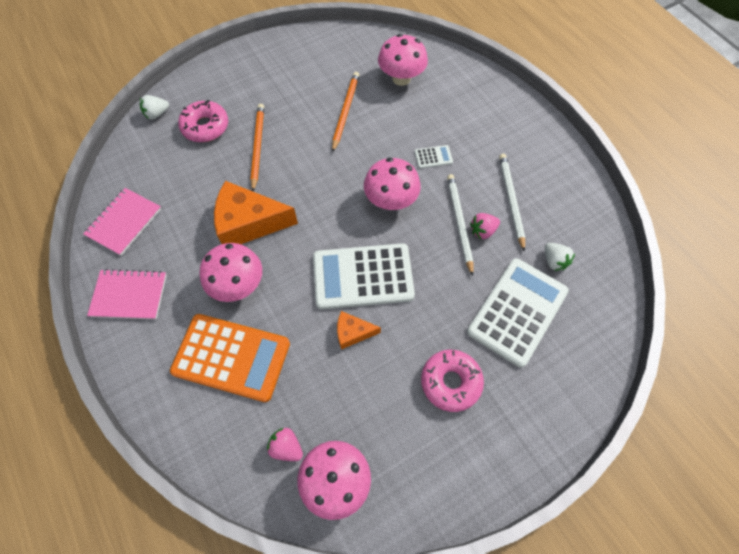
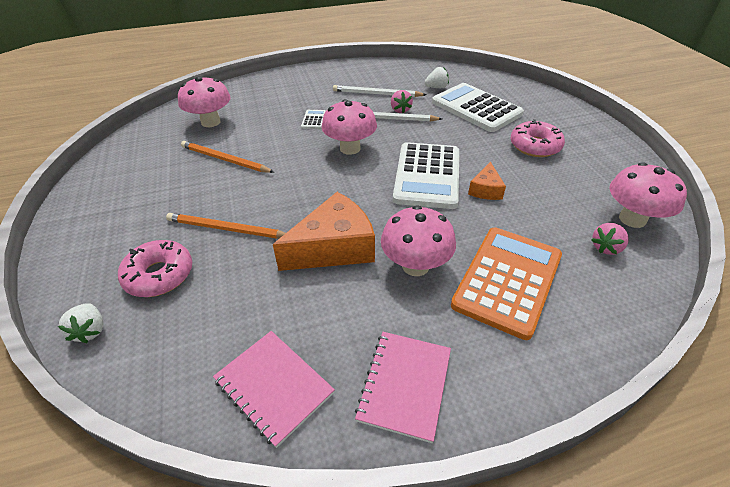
camera: 75 degrees left, 20 degrees down
(249, 223) = (334, 248): orange cheese -> orange cheese turned 135 degrees counterclockwise

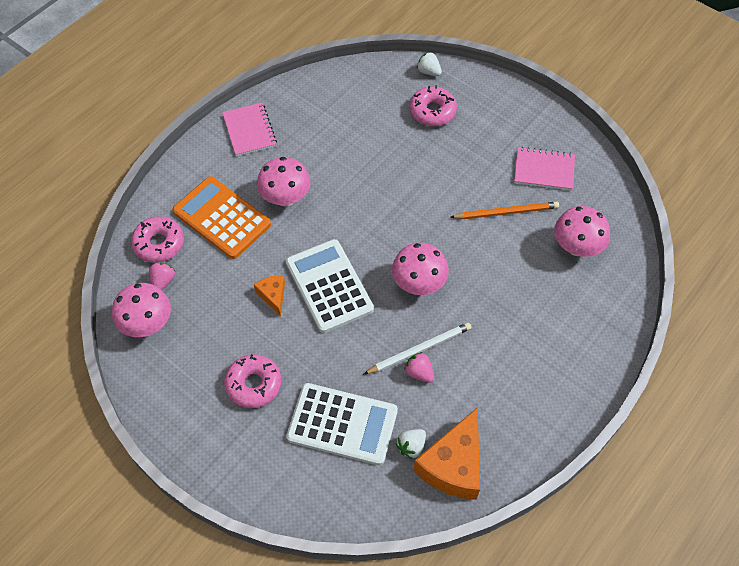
camera: 145 degrees right, 15 degrees up
(227, 229) = (430, 158): orange pencil -> none
(274, 387) = (311, 98): pink notebook -> pink notebook (544, 170)
(314, 120) = (488, 305): white calculator -> none
(334, 248) = (347, 182): orange cheese -> orange cheese (453, 465)
(376, 94) = (467, 390): white pencil -> none
(507, 280) = (222, 218): orange calculator -> orange calculator turned 135 degrees clockwise
(604, 288) = (159, 244): none -> pink donut

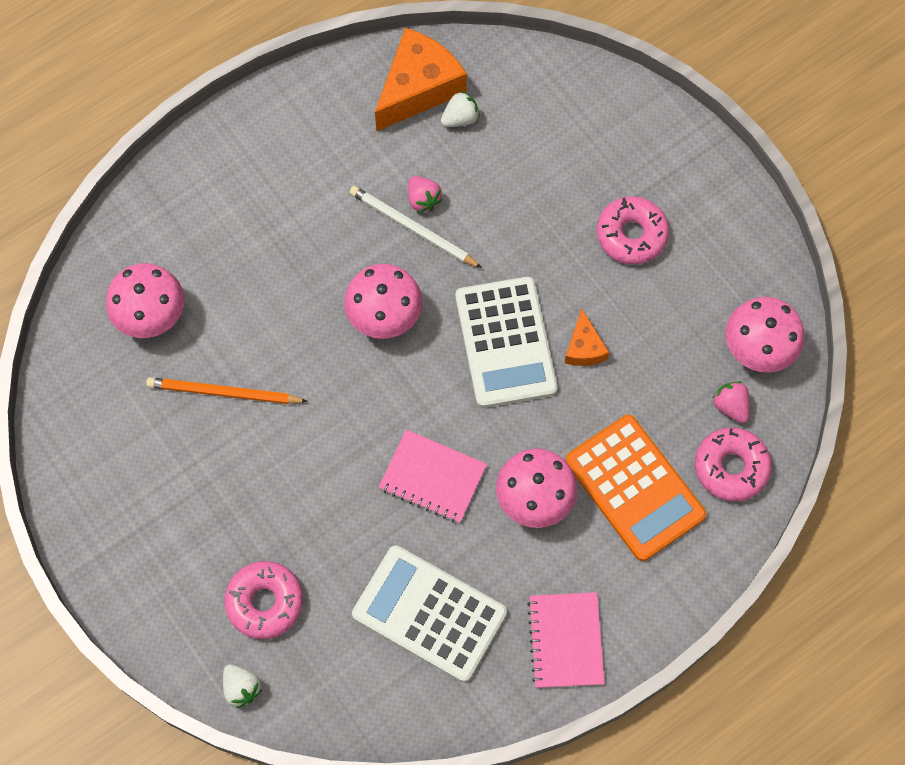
camera: 165 degrees left, 10 degrees up
(163, 281) = (730, 406): pink strawberry -> pink strawberry turned 120 degrees clockwise
(342, 424) = (534, 162): white calculator -> white calculator (429, 613)
(420, 349) = (412, 228): white pencil -> white pencil turned 45 degrees clockwise
(544, 170) = (139, 449): pink notebook -> pink notebook (432, 477)

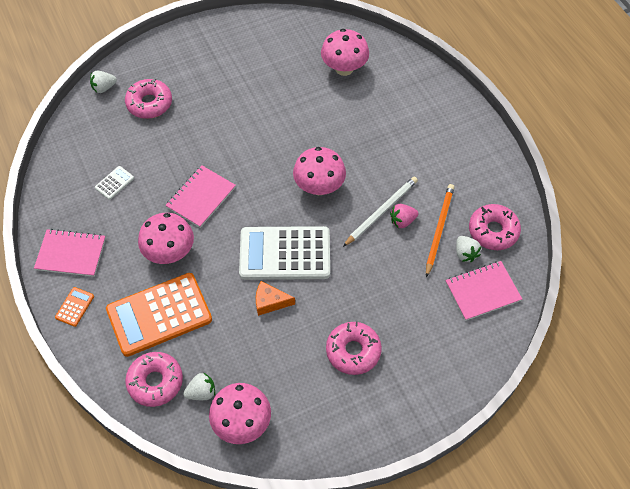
camera: 100 degrees right, 10 degrees down
(223, 393) = (285, 98): orange pencil -> orange pencil (439, 229)
(418, 88) = (493, 231): orange cheese -> pink donut
(429, 613) = (114, 183): white calculator -> white calculator, size x0.41
(513, 94) = (482, 291): none -> pink notebook
(648, 607) = (75, 307): none -> orange calculator
(730, 406) = (201, 392): pink strawberry -> white strawberry

